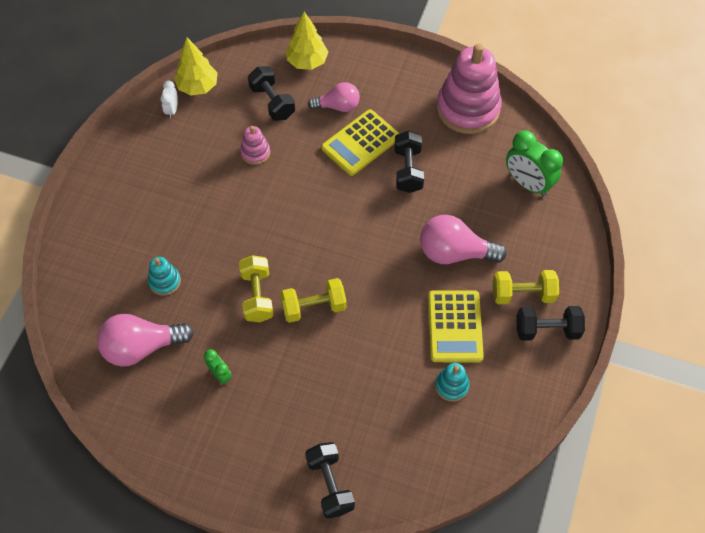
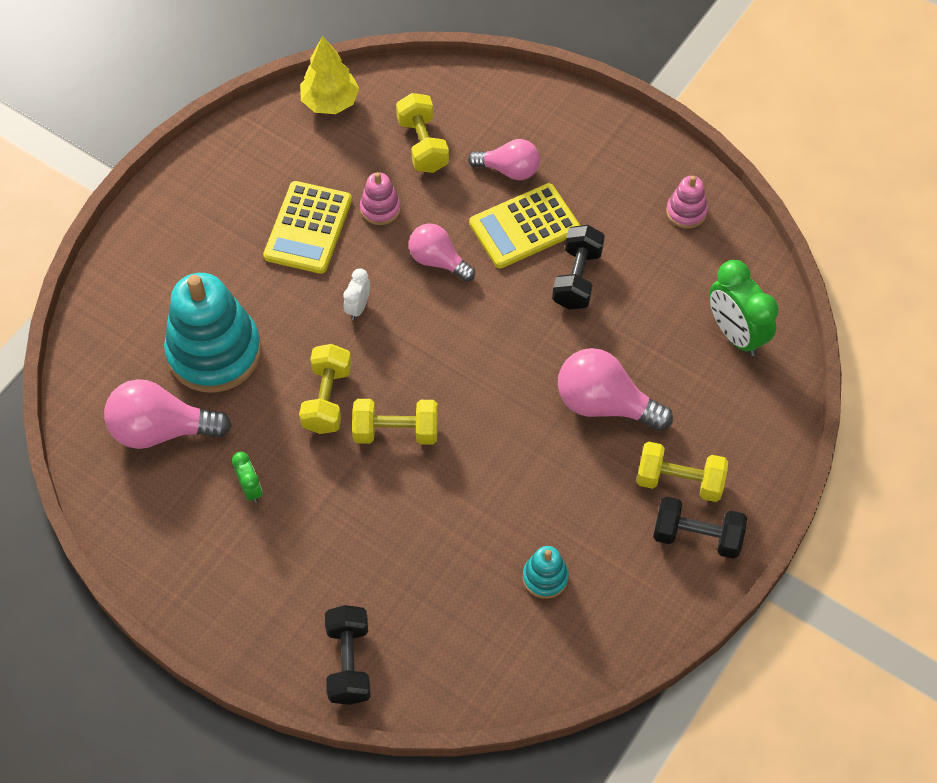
camera: 15 degrees right, 0 degrees up
(165, 281) = (214, 352): turquoise stacking toy -> turquoise stacking toy, size x2.21
(172, 110) = (287, 126): white clock -> white clock (358, 307)
(272, 102) = (423, 145): black dumbbell -> yellow dumbbell
(307, 61) = (486, 99): yellow tree -> none
(307, 180) = (438, 261): none -> pink light bulb
(455, 326) = (574, 501): yellow calculator -> yellow calculator (308, 228)
(468, 108) = (686, 212): pink stacking toy -> pink stacking toy, size x0.45

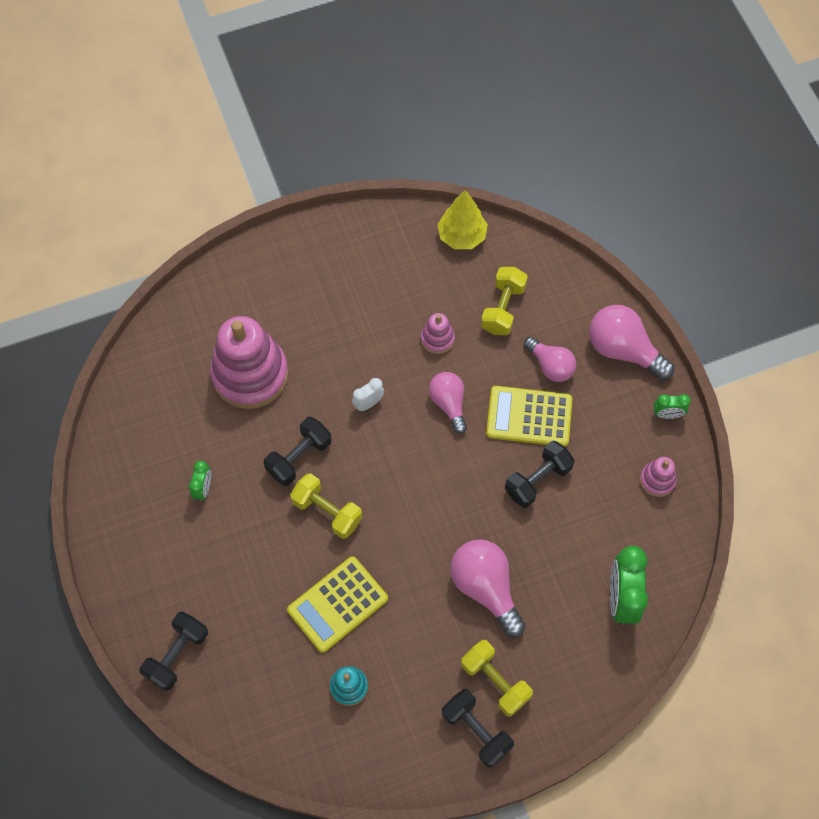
camera: 35 degrees right, 5 degrees up
(162, 429) = (178, 408): pink light bulb -> pink light bulb (623, 350)
(214, 352) = (250, 374): turquoise stacking toy -> pink stacking toy
(308, 228) = (377, 323): yellow calculator -> yellow calculator (337, 604)
(327, 399) = (299, 457): yellow dumbbell -> black dumbbell
(650, 149) = (667, 414): none -> green clock

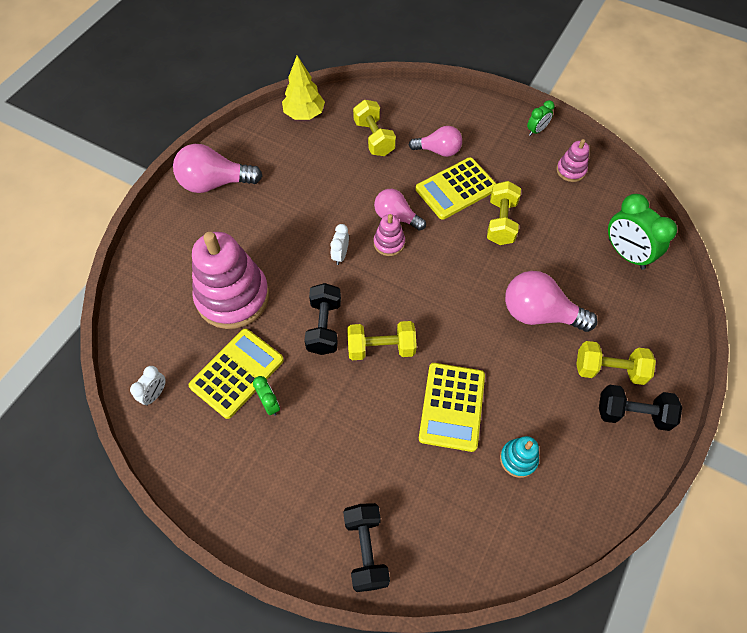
camera: 40 degrees left, 5 degrees down
(128, 413) = (155, 394): none -> white clock
(200, 443) = (237, 373): none -> yellow calculator
(437, 339) = (348, 183): pink stacking toy -> pink stacking toy (389, 243)
(537, 480) = (501, 222): black dumbbell -> yellow dumbbell
(623, 350) = (473, 113): pink light bulb -> pink light bulb (215, 183)

